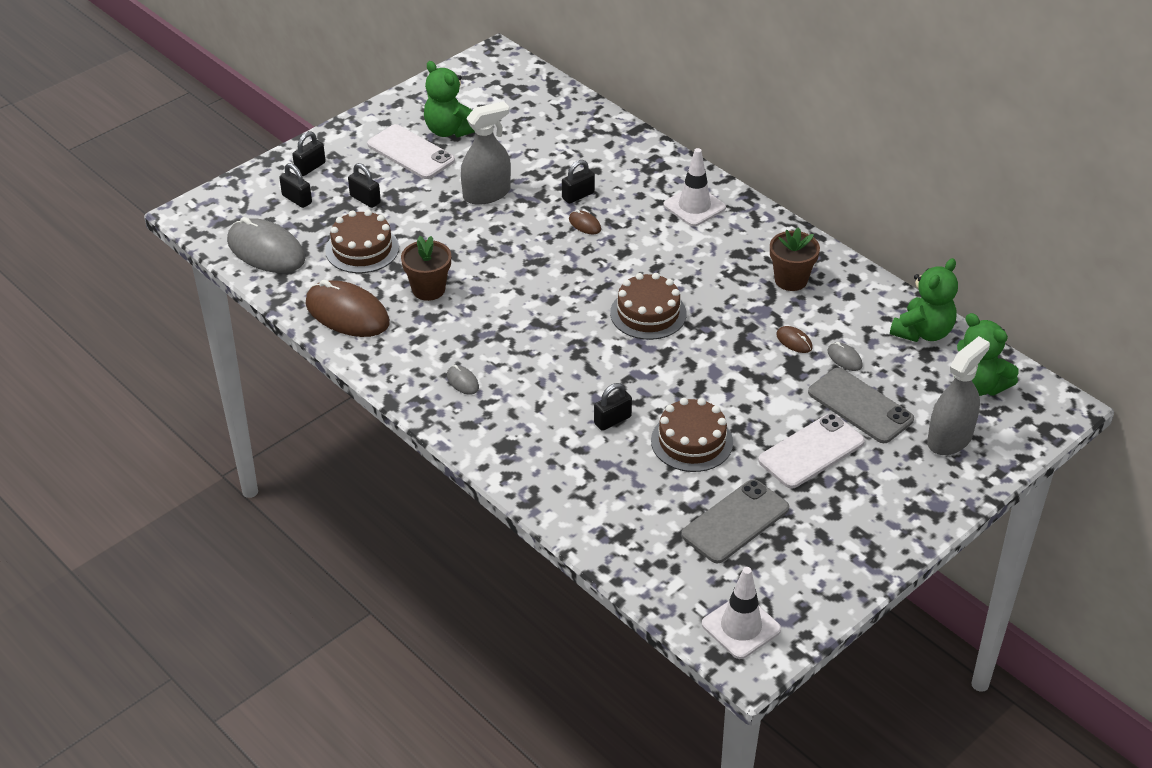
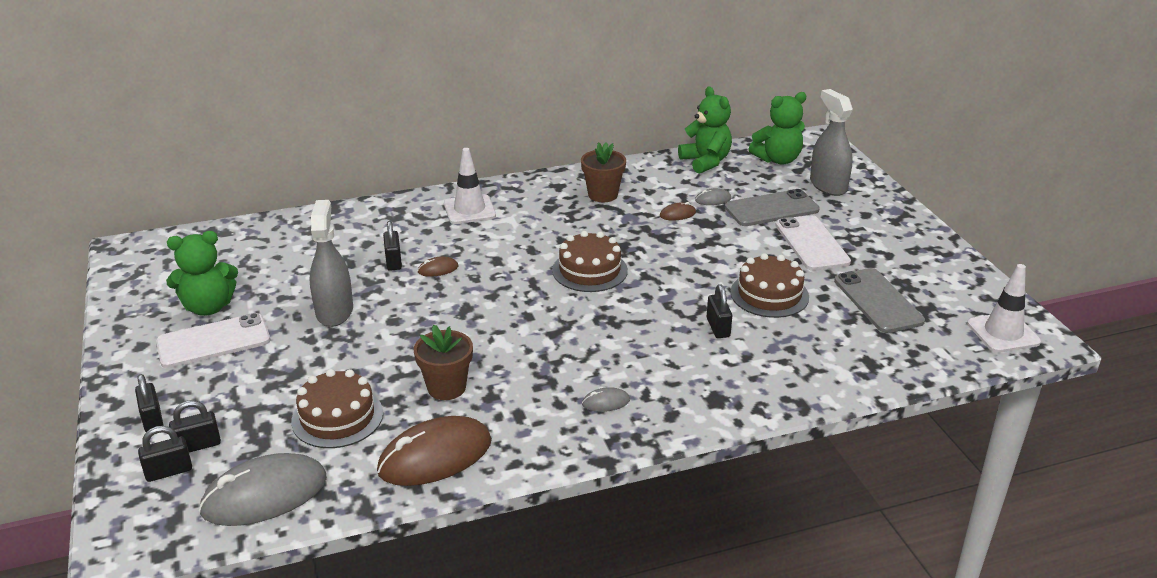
camera: 65 degrees left, 10 degrees down
(365, 199) = (256, 393): black padlock -> black padlock (169, 471)

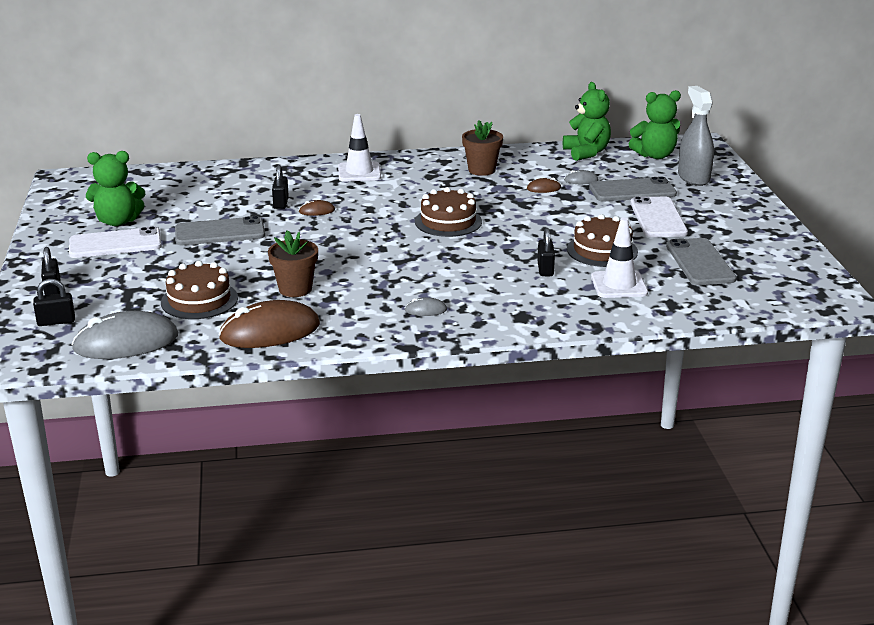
camera: 10 degrees right, 5 degrees down
(198, 445) = (83, 308): black padlock -> none
(334, 311) = (220, 232): grey spray bottle -> grey phone
(1003, 333) = (806, 294): white traffic cone -> white traffic cone (619, 285)

